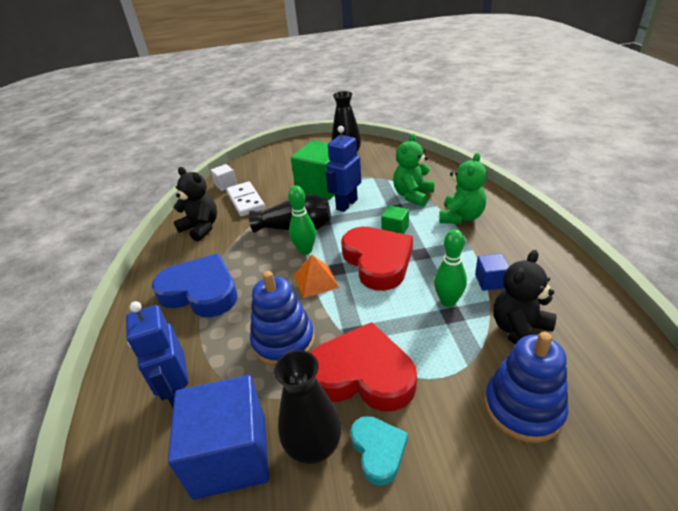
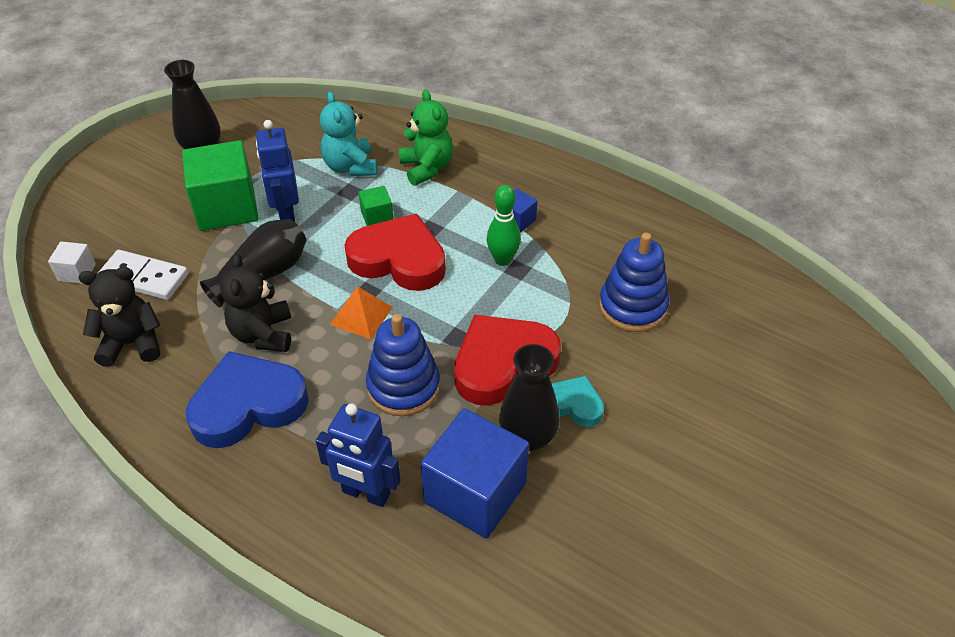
camera: 50 degrees left, 10 degrees up
(305, 250) = (308, 292): green bowling pin -> none
(413, 196) = (350, 167): green teddy bear -> turquoise teddy bear
(520, 331) = (579, 251): black teddy bear -> black teddy bear (263, 334)

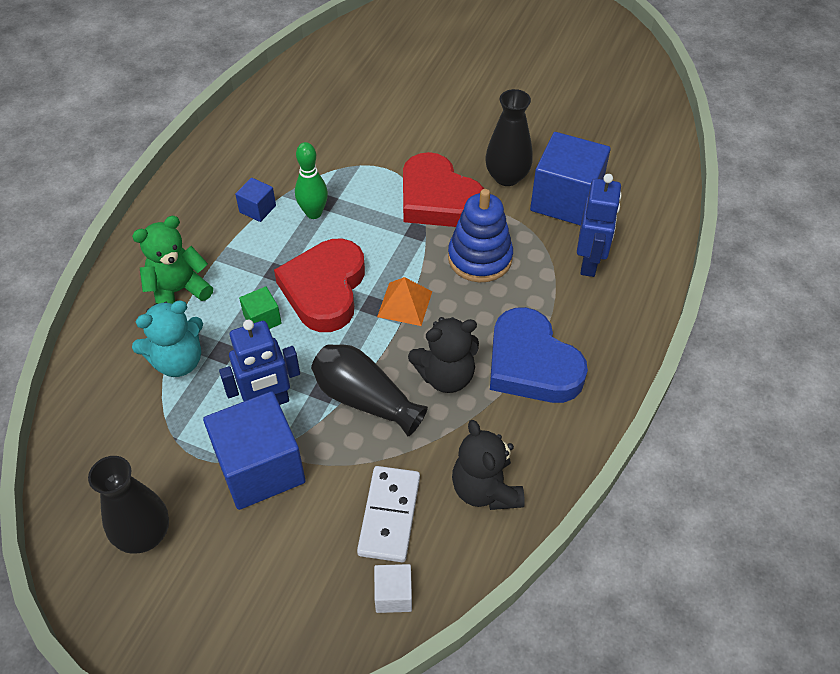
camera: 100 degrees left, 5 degrees up
(226, 207) = (260, 468): green cube -> blue cube
(574, 404) = (468, 154): turquoise heart -> none
(632, 307) = (357, 128): blue stacking toy -> none

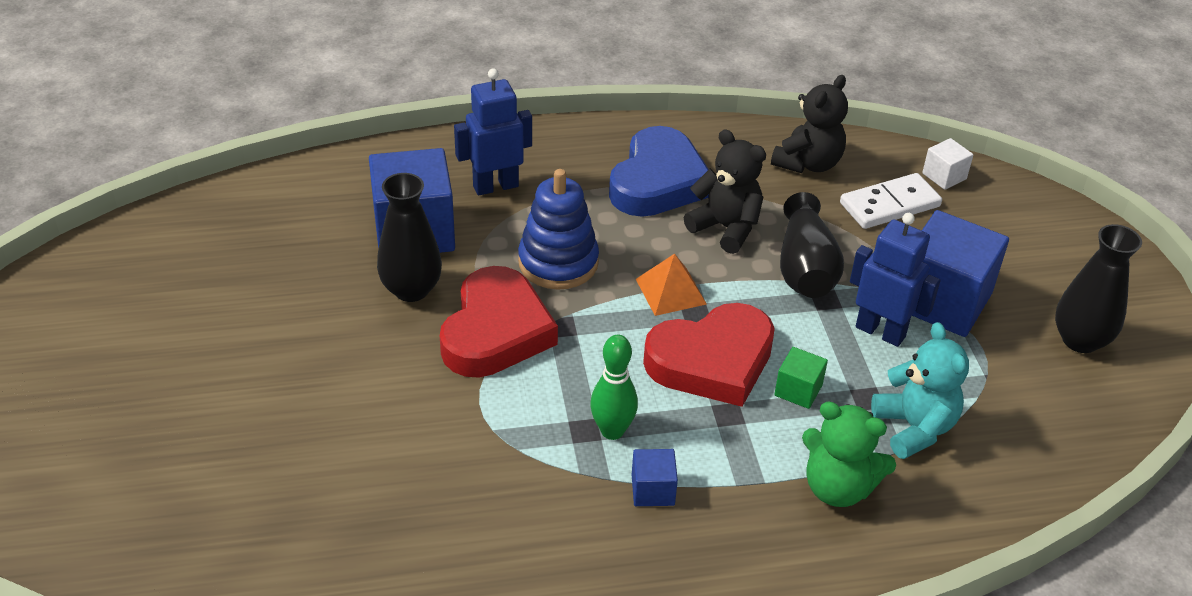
camera: 125 degrees left, 10 degrees down
(178, 361) = (914, 428): turquoise teddy bear -> turquoise teddy bear turned 45 degrees clockwise

